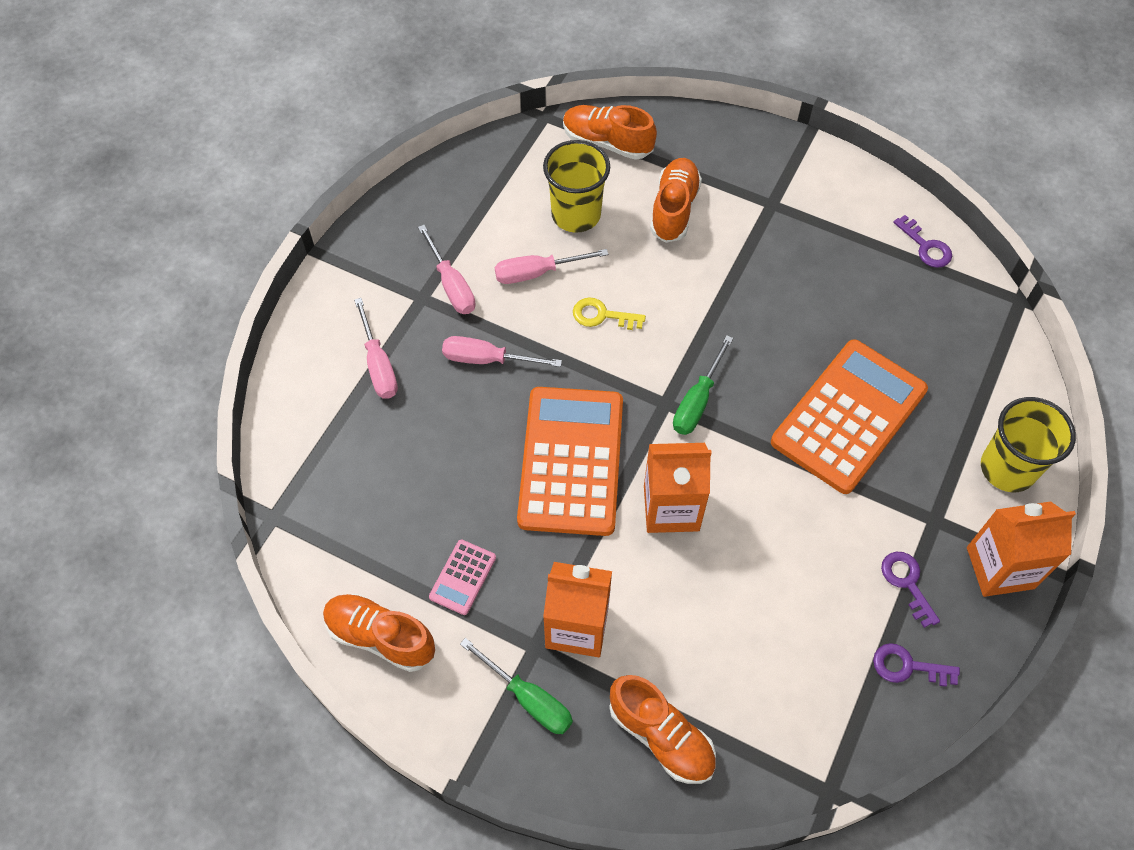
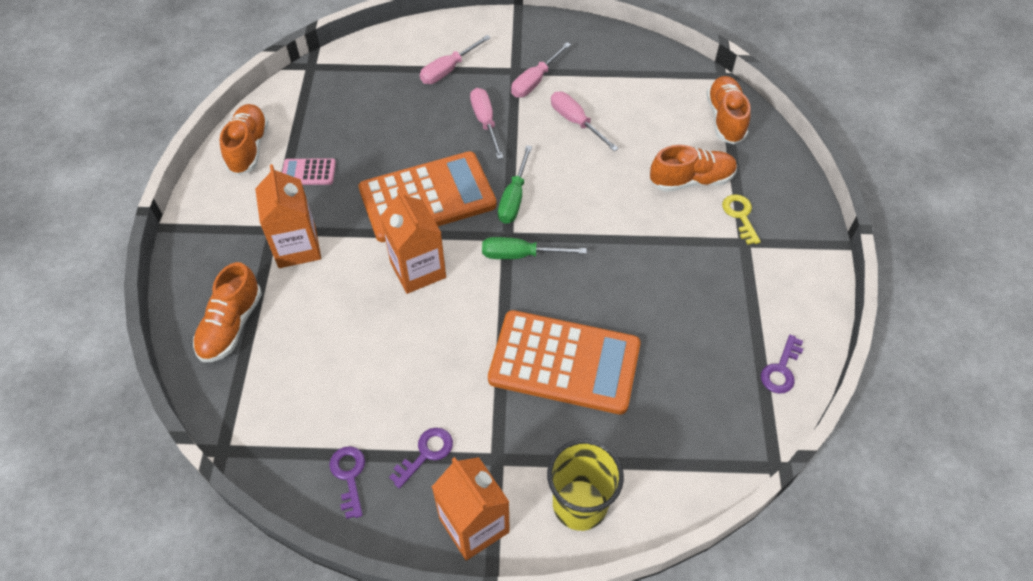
camera: 65 degrees right, 5 degrees down
(528, 698) = (233, 239): green screwdriver -> green screwdriver (514, 198)
(576, 214) = (643, 125): yellow cup -> none
(602, 315) = (562, 171): yellow key -> yellow key (740, 216)

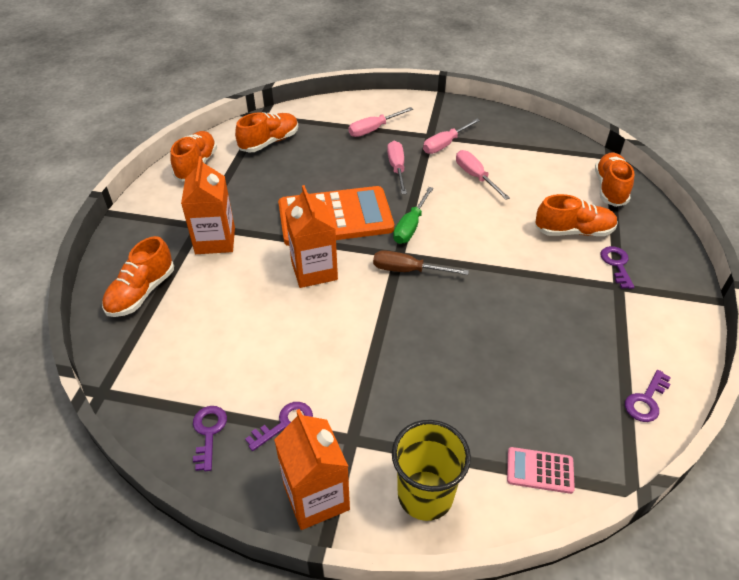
camera: 10 degrees right, 10 degrees down
(308, 172) = (240, 187): pink calculator -> pink calculator (540, 470)
(328, 104) = (269, 142): none -> orange shoe
(520, 255) = (408, 270): green screwdriver -> brown screwdriver
(564, 362) = (432, 364): orange calculator -> none
(740, 216) = (617, 264): yellow key -> purple key

